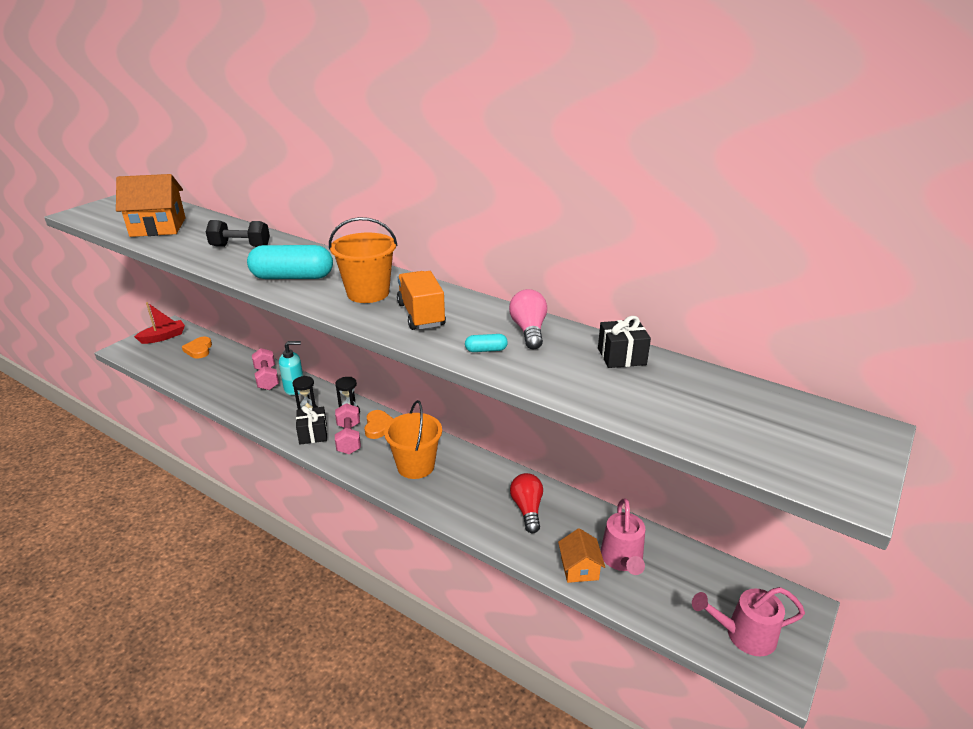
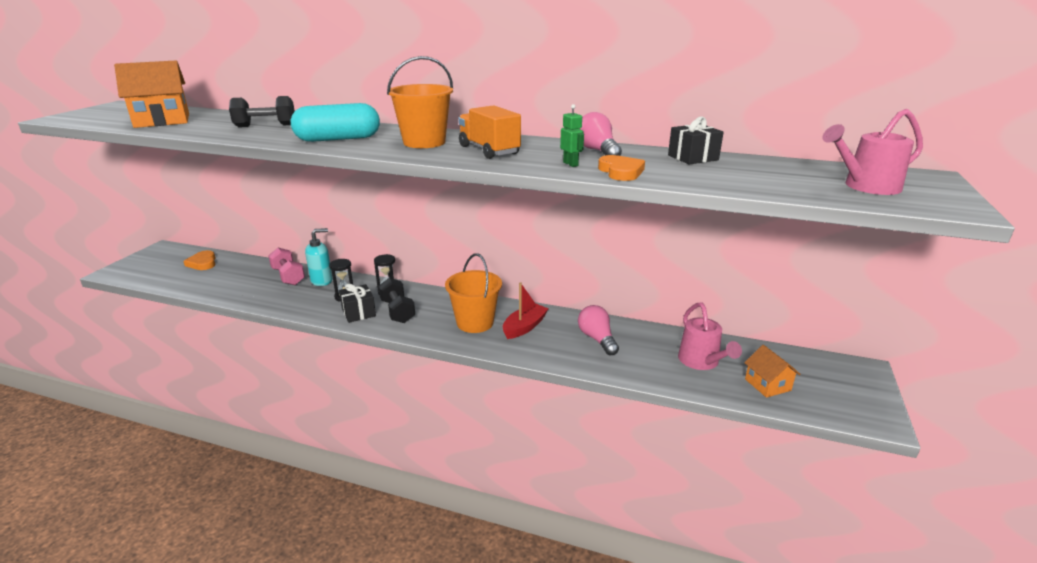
camera: 15 degrees left, 5 degrees down
(163, 337) = (157, 257): red boat -> red boat (524, 327)
(349, 438) = (397, 311): pink dumbbell -> black dumbbell
(379, 426) = (422, 298): orange heart -> orange heart (621, 172)
(486, 350) = (570, 164): turquoise capsule -> green robot
(527, 509) = (597, 339): red light bulb -> pink light bulb
(579, 568) = (669, 374): orange house -> orange house (767, 385)
(743, 635) = (832, 397): pink watering can -> pink watering can (865, 187)

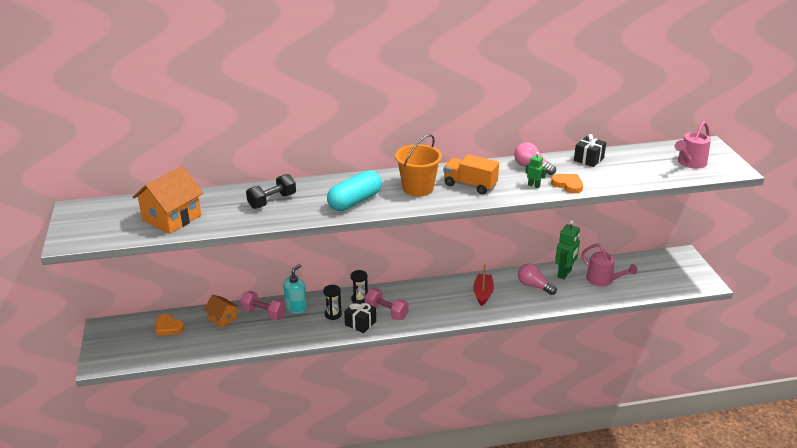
camera: 30 degrees left, 5 degrees up
(397, 311) = (386, 312): black dumbbell -> pink dumbbell
(475, 323) = (448, 302): orange bucket -> none
(653, 338) = (564, 273): none -> green robot
(767, 385) = (646, 282): orange house -> orange house (222, 318)

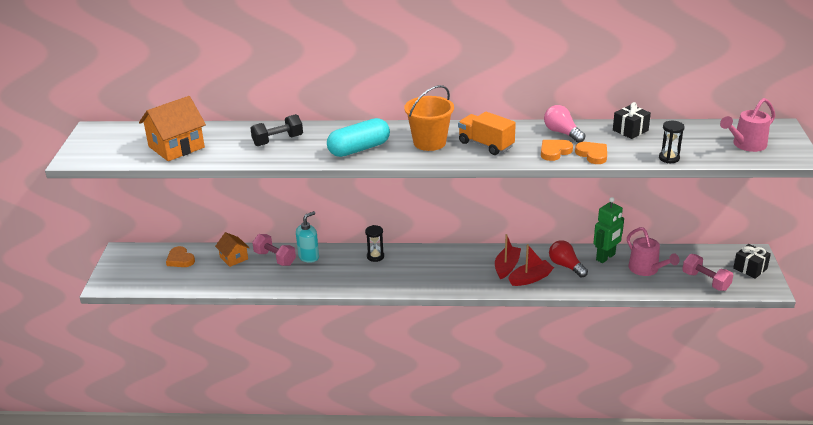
camera: 15 degrees right, 0 degrees up
(333, 314) = (343, 268): black hourglass -> black hourglass (669, 158)
(360, 323) = (367, 280): black gift -> black gift (750, 268)
(386, 312) = (398, 272): pink dumbbell -> pink dumbbell (705, 281)
(508, 302) = (530, 278): none -> red boat
(534, 185) = (554, 152): green robot -> orange heart
(534, 286) = (566, 266): pink light bulb -> red light bulb

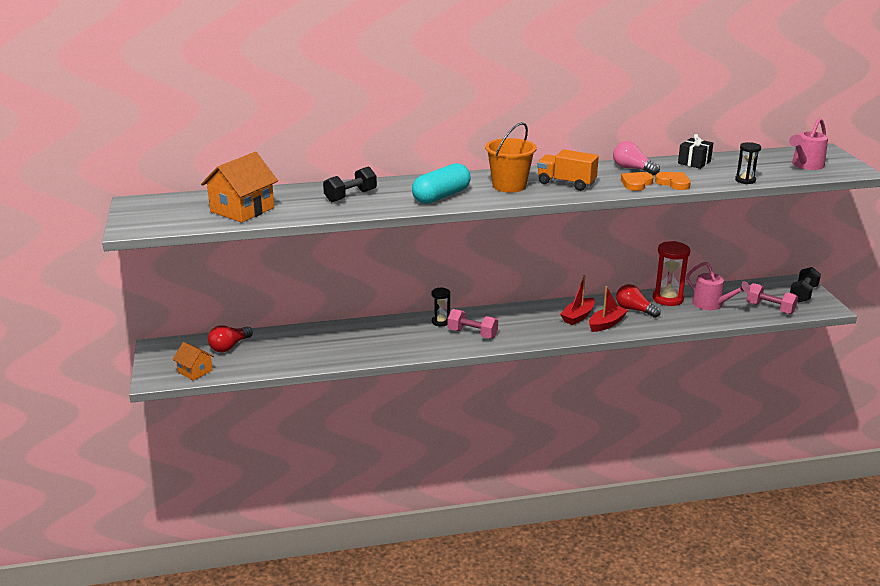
camera: 15 degrees left, 5 degrees down
(180, 259) = (229, 346): orange heart -> red light bulb
(234, 258) = (289, 339): orange house -> orange house (195, 371)
(275, 258) = (334, 334): pink dumbbell -> pink dumbbell (472, 334)
(309, 257) = (370, 329): turquoise soap dispenser -> none
(507, 267) = (578, 316): red boat -> red boat turned 150 degrees counterclockwise
(606, 257) = (668, 299): green robot -> red hourglass
(750, 268) = (803, 294): black gift -> black dumbbell

